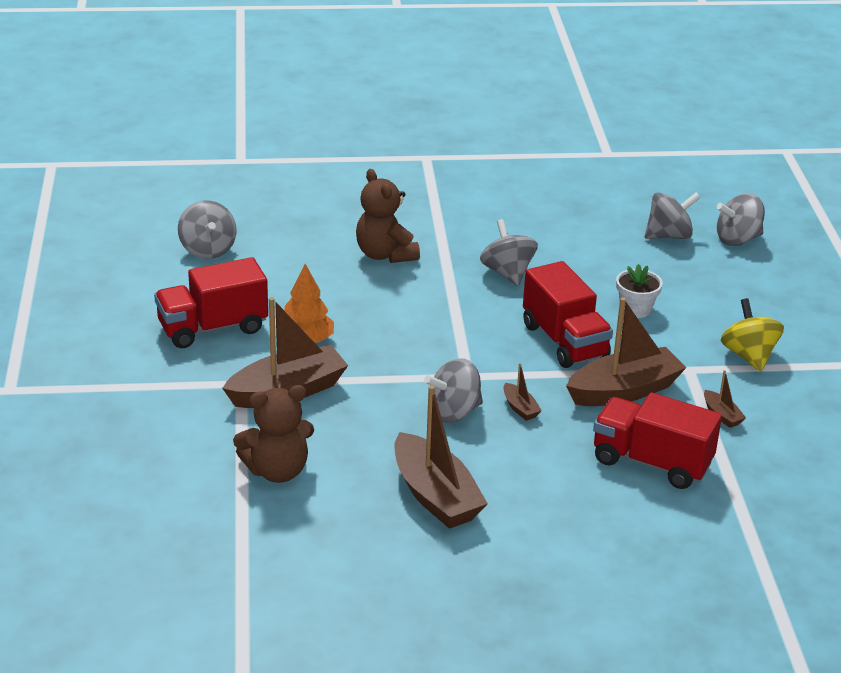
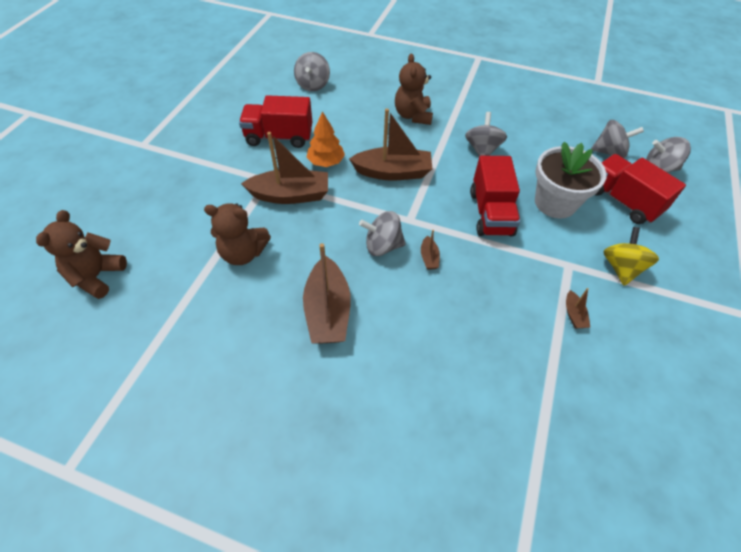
camera: 25 degrees right, 20 degrees up
(95, 552) = (97, 276): none -> brown teddy bear
(624, 391) = (510, 268): brown boat -> brown boat (393, 172)
(635, 309) = (555, 203): white flower pot -> white flower pot, size x1.89
(651, 462) = (497, 338): red truck -> red truck (623, 201)

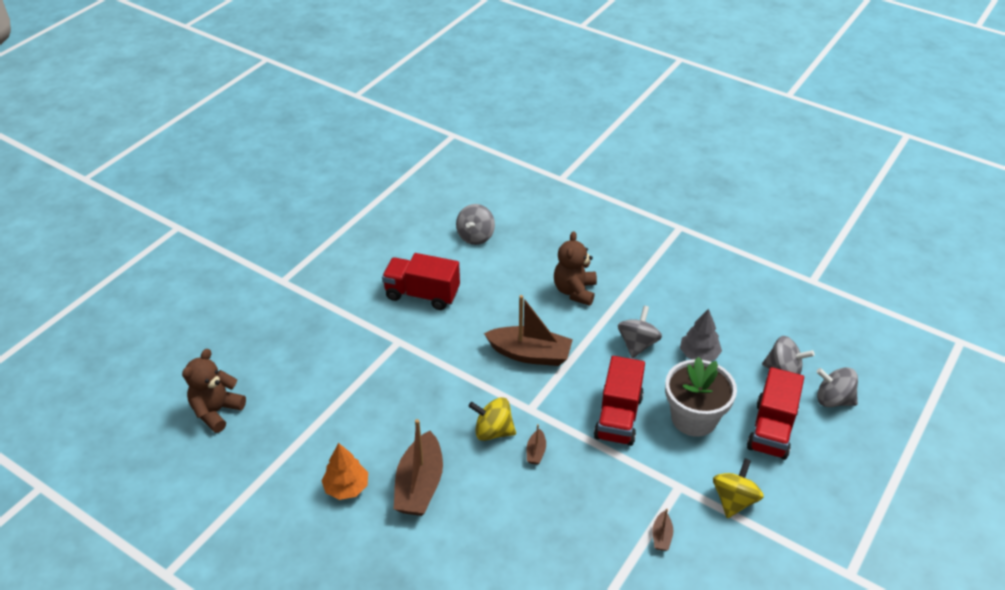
camera: 15 degrees right, 10 degrees down
(243, 253) = (355, 414): brown teddy bear -> none
(290, 195) = (416, 361): brown boat -> none
(326, 162) = (463, 331): orange tree -> orange tree (346, 487)
(382, 246) = (493, 431): grey spinning top -> yellow spinning top
(536, 150) = (699, 354): none -> grey tree
(623, 201) = (771, 429): red truck -> red truck turned 135 degrees counterclockwise

